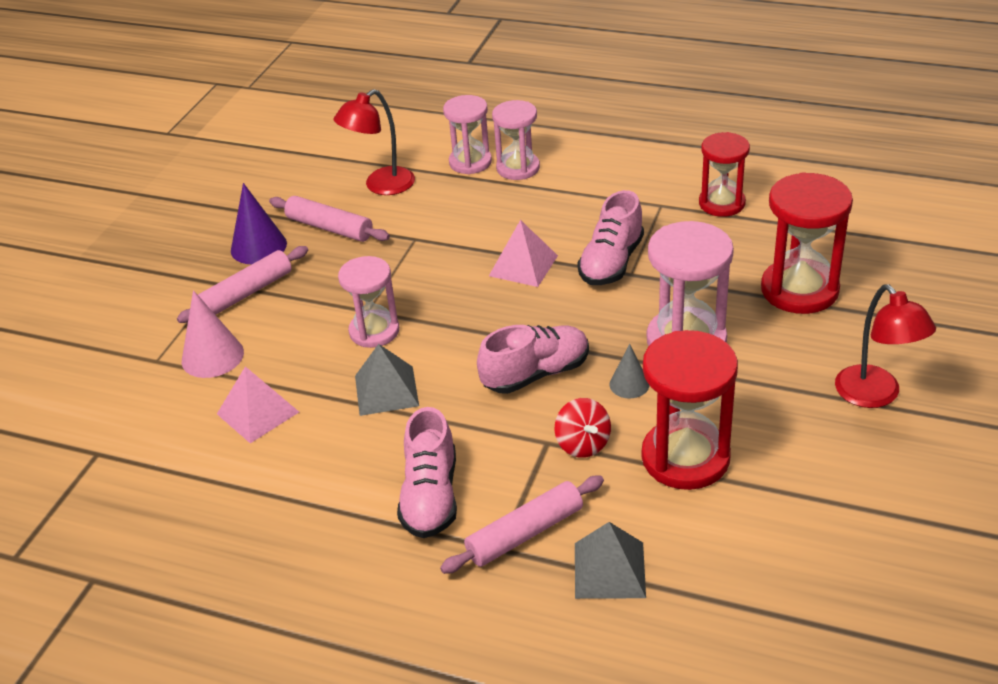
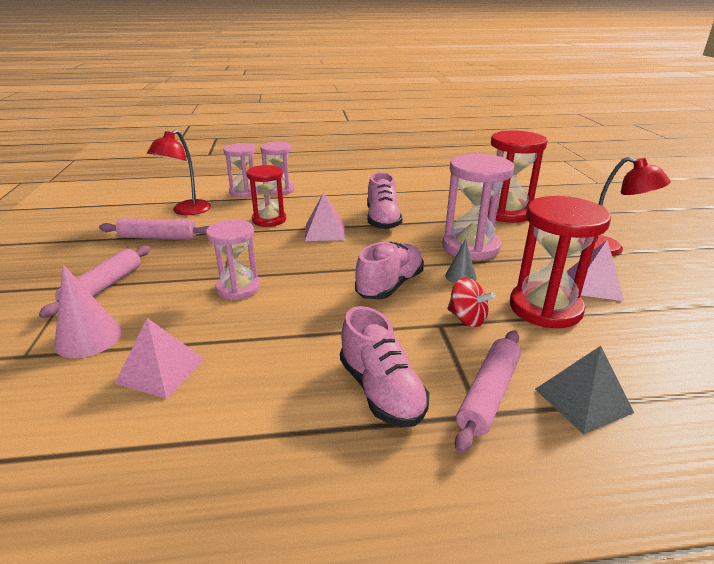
camera: 30 degrees left, 10 degrees down
(258, 247) = (100, 258): purple cone -> none
(386, 390) = (278, 323): grey pyramid -> none
(721, 203) = (420, 186): red hourglass -> red hourglass (269, 220)
(783, 444) = (594, 285): none -> pink pyramid

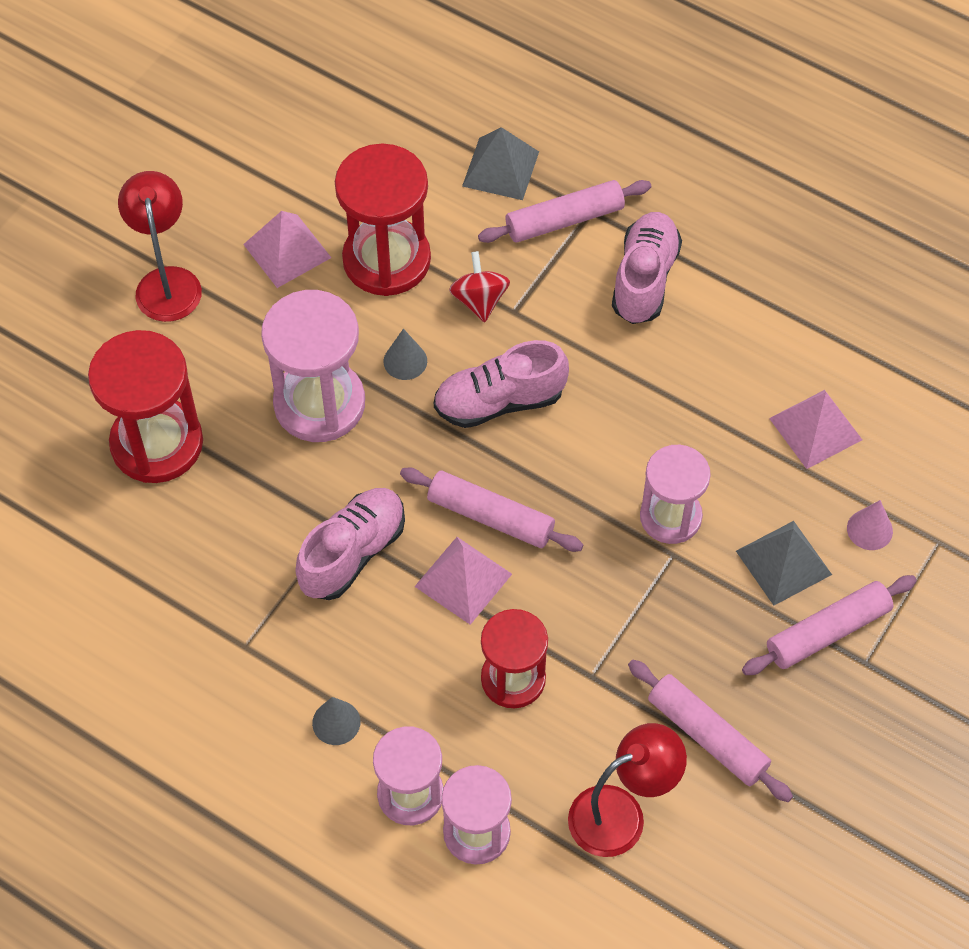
camera: 140 degrees left, 30 degrees up
(88, 338) = (869, 529): pink cone -> pink cone, size x0.60
(149, 300) = (784, 562): none -> grey pyramid
(327, 191) = (336, 722): none -> grey cone
(337, 250) = (490, 516): none -> pink rolling pin

